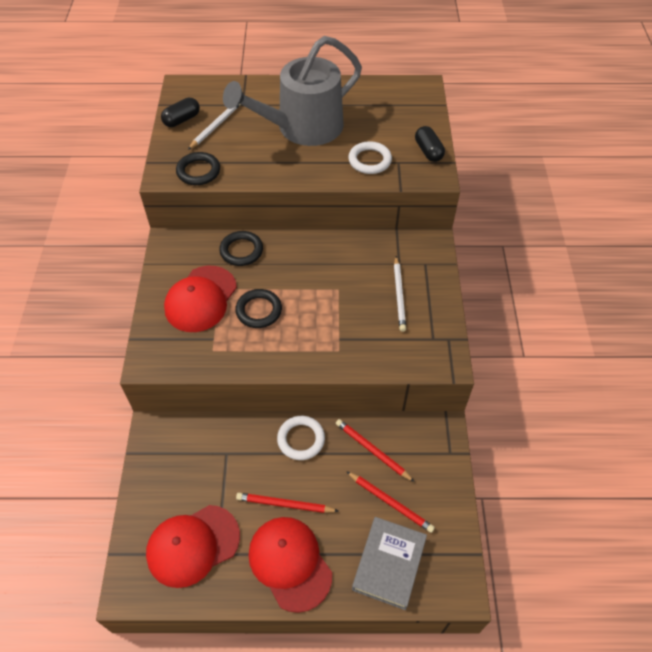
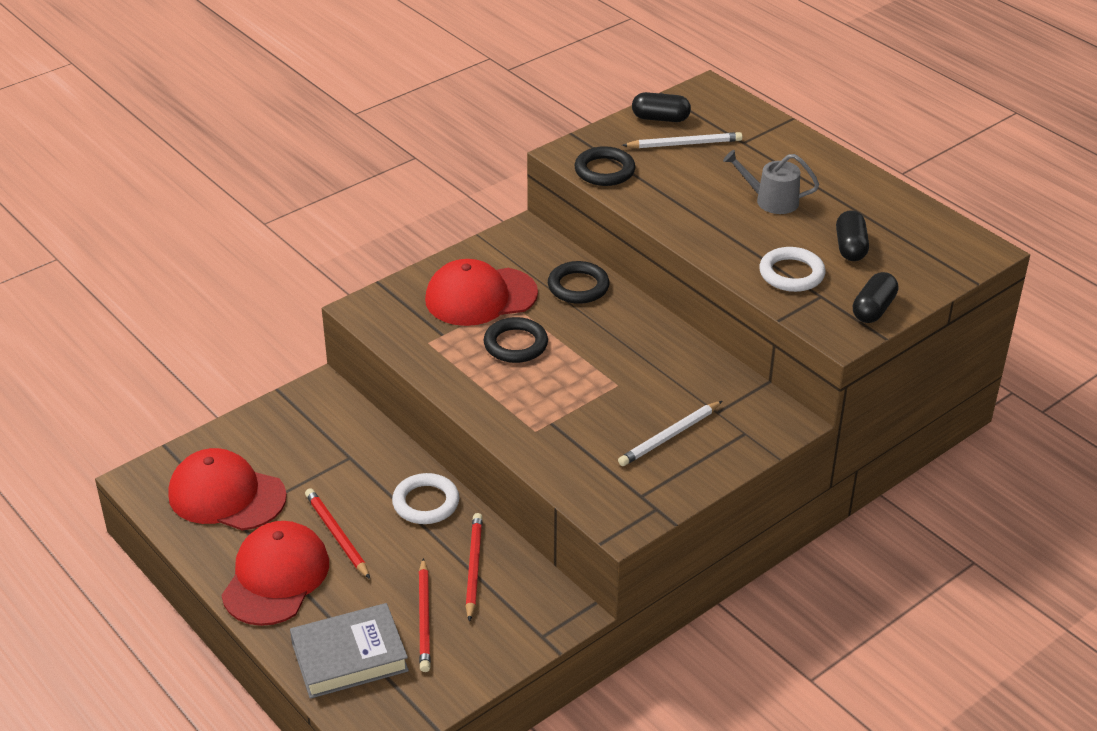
camera: 50 degrees right, 15 degrees down
(303, 127) = (771, 200): grey watering can -> grey watering can, size x0.43
(372, 126) = (850, 247): none -> black capsule

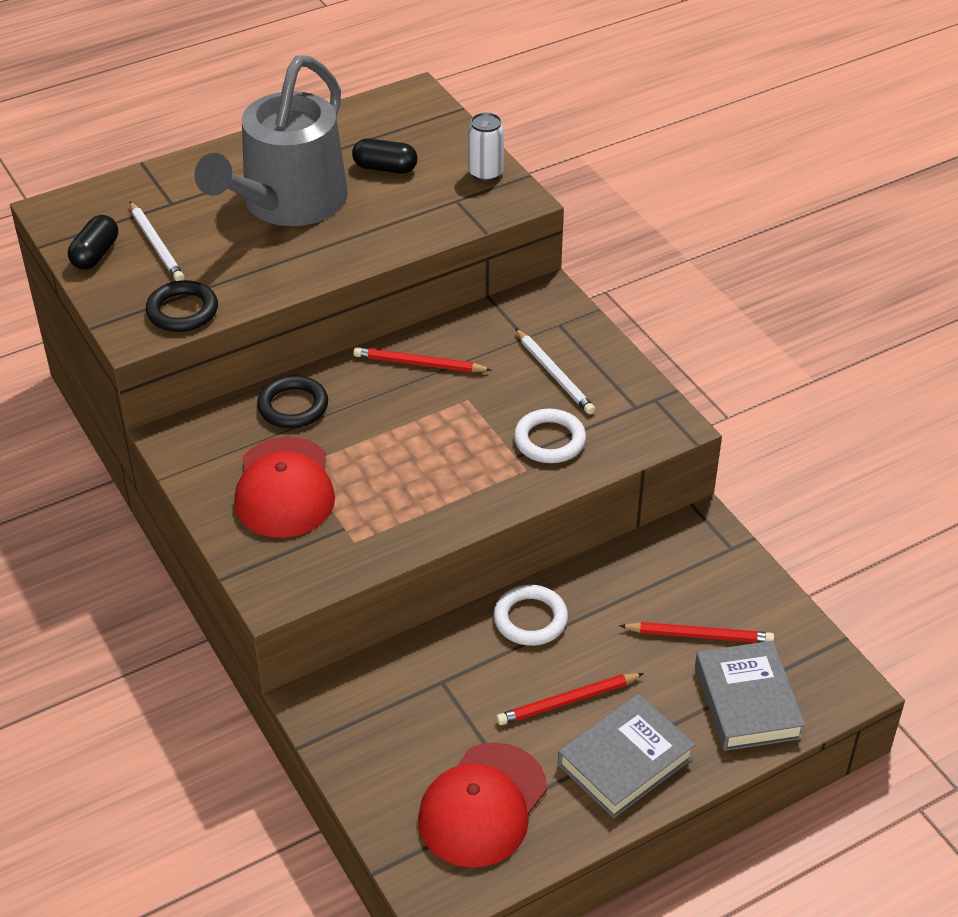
camera: 80 degrees left, 5 degrees up
(276, 577) = (625, 761): red cap -> grey book
(474, 568) = (633, 589): red pencil -> red pencil (419, 364)
(515, 344) = (380, 468): black ring -> none
(684, 144) = (156, 245): white pencil -> white pencil turned 150 degrees clockwise
(771, 200) = (288, 202): grey watering can -> grey watering can, size x2.30
(791, 274) = (416, 211): white ring -> white ring (549, 440)
(873, 309) = (485, 173): black capsule -> white can

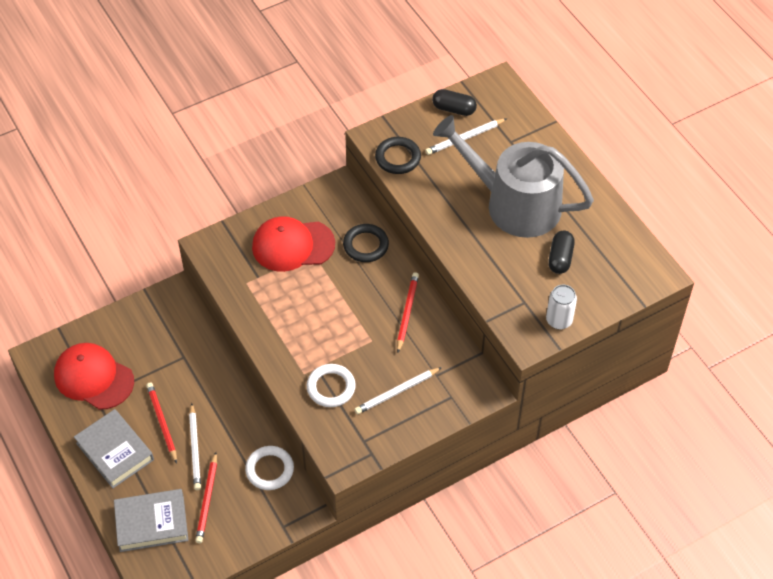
camera: 90 degrees right, 10 degrees up
(530, 619) = (228, 404): white ring -> white ring (269, 470)
(612, 656) = (195, 448): none -> white pencil

